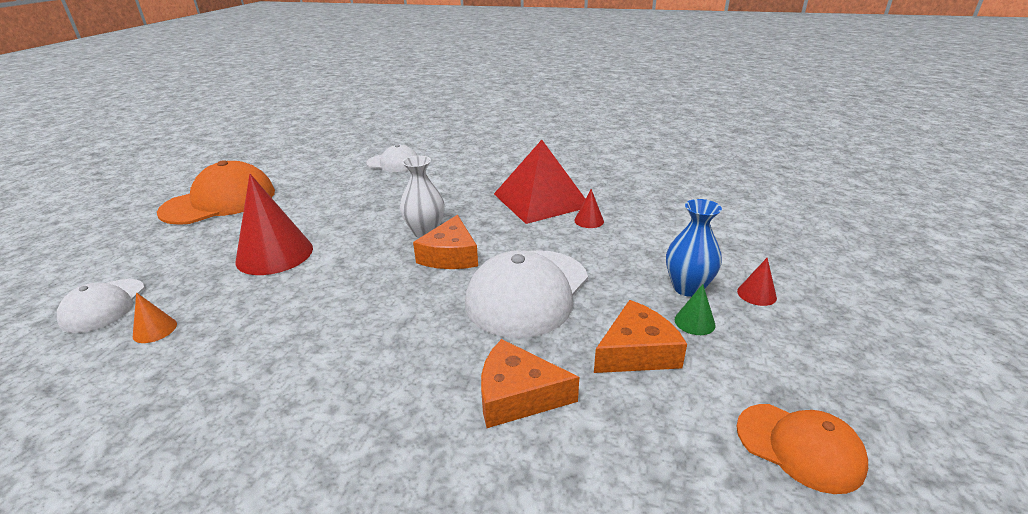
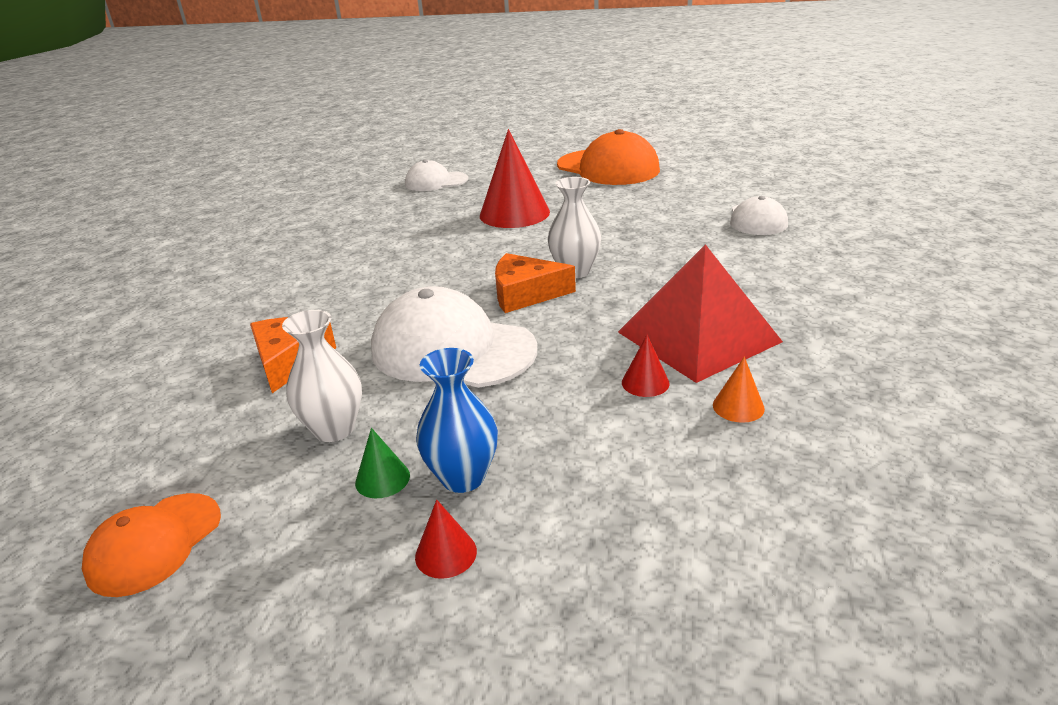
camera: 85 degrees right, 0 degrees up
(155, 330) = (405, 205): orange cone -> orange cone (738, 406)
(636, 352) = (334, 429): orange cheese -> white vase

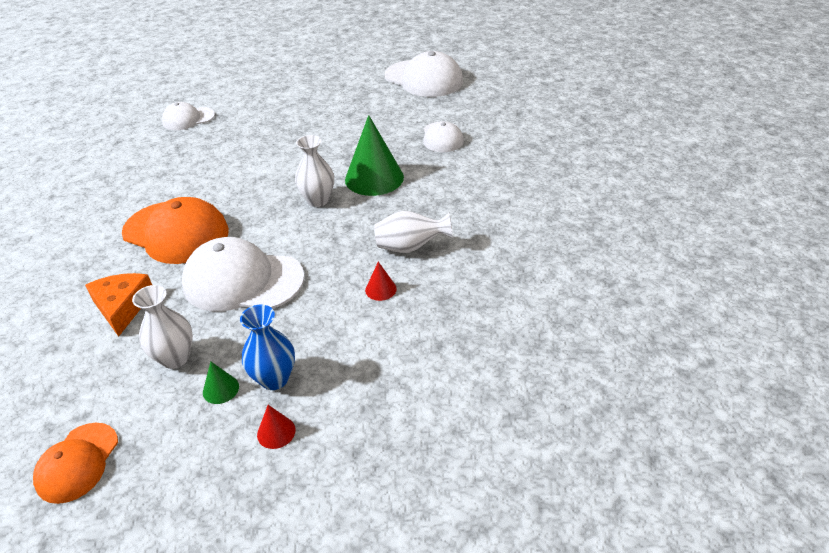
camera: 15 degrees left, 10 degrees up
(514, 213) = (261, 148): red cone -> none
(525, 294) = (285, 225): orange cheese -> none
(608, 168) = (326, 93): orange cap -> orange cap (176, 232)
(656, 254) = (374, 178): none -> green cone
(698, 336) = (410, 247): red pyramid -> white vase
(737, 161) = (424, 79): none -> white cap
(738, 406) = (441, 299): orange cone -> none

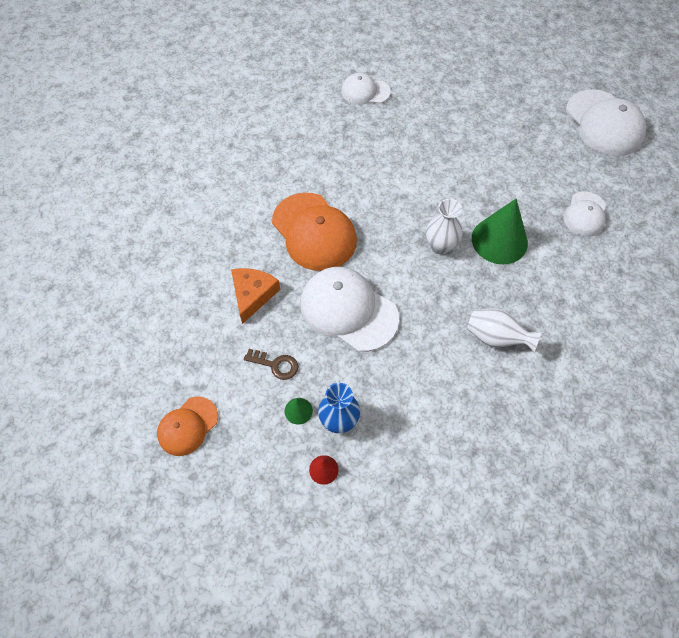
camera: 25 degrees right, 20 degrees up
(175, 358) = (275, 365): white vase -> brown key
(380, 289) = (452, 372): red cone -> none

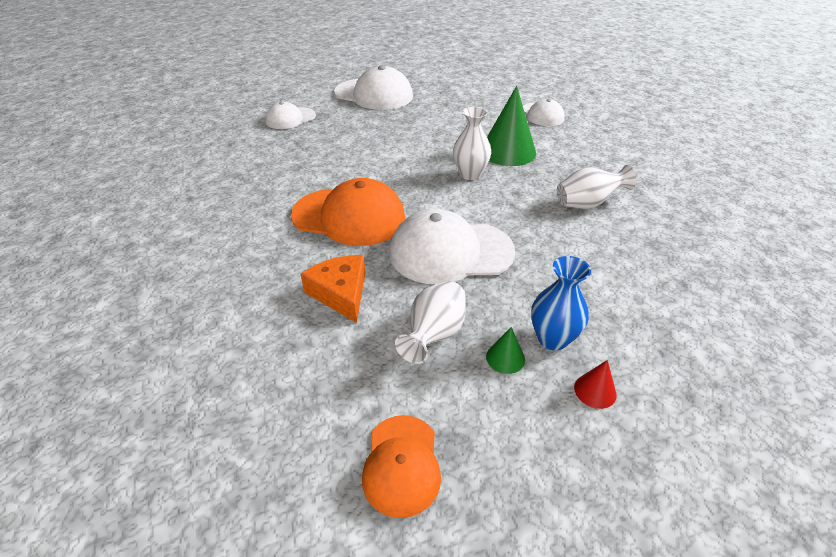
camera: 40 degrees left, 20 degrees down
(275, 365) = (434, 335): brown key -> white vase
(604, 123) = (489, 72): white cap -> white cap (374, 95)

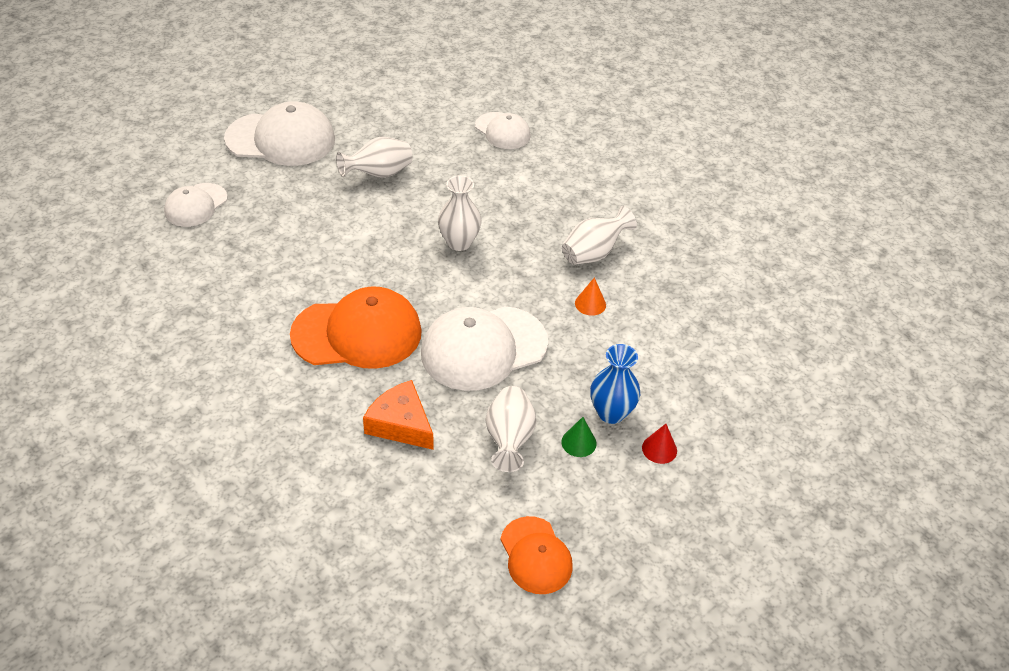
camera: 25 degrees left, 5 degrees up
(431, 123) = (378, 174): none -> white vase
(508, 151) = (486, 199): green cone -> none
(568, 240) = (590, 304): none -> orange cone

